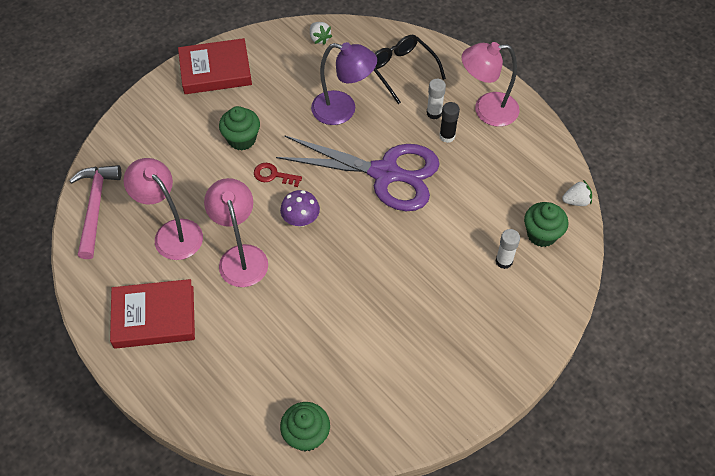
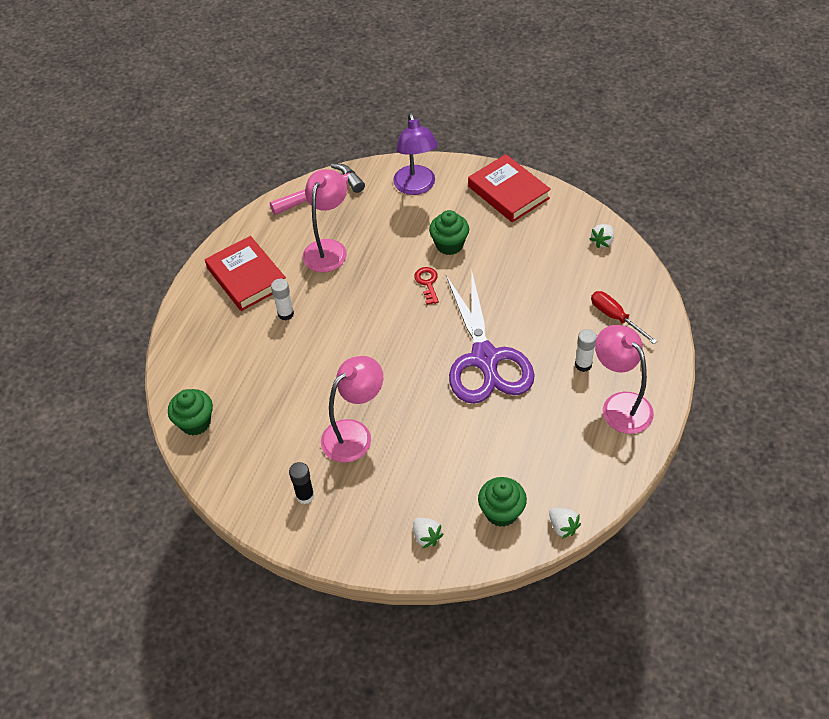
camera: 65 degrees right, 5 degrees down
(241, 256) = (333, 302): pink lamp -> pink lamp (354, 434)
(301, 220) = (394, 323): purple mushroom -> none
(343, 110) = (533, 296): purple lamp -> purple lamp (416, 187)
(401, 70) = (615, 317): black glasses -> red screwdriver
(447, 136) = (563, 387): black glue stick -> black glue stick (305, 496)
(504, 261) = (449, 493): white glue stick -> white glue stick (285, 314)
(537, 297) = (426, 537): none -> white strawberry

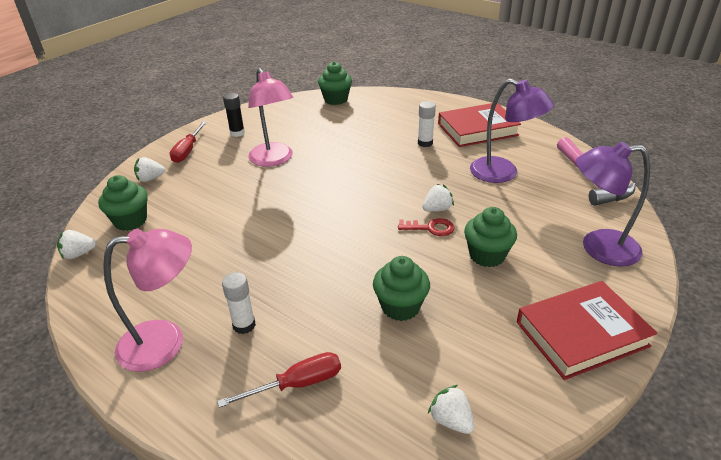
camera: 105 degrees right, 15 degrees down
(328, 248) = (503, 173): pink lamp -> purple lamp
(358, 529) = (188, 150): none -> red screwdriver
(399, 284) = (437, 209): none -> white strawberry
(485, 359) = (303, 248): purple scissors -> none
(524, 282) = (400, 307): none -> green cupcake

